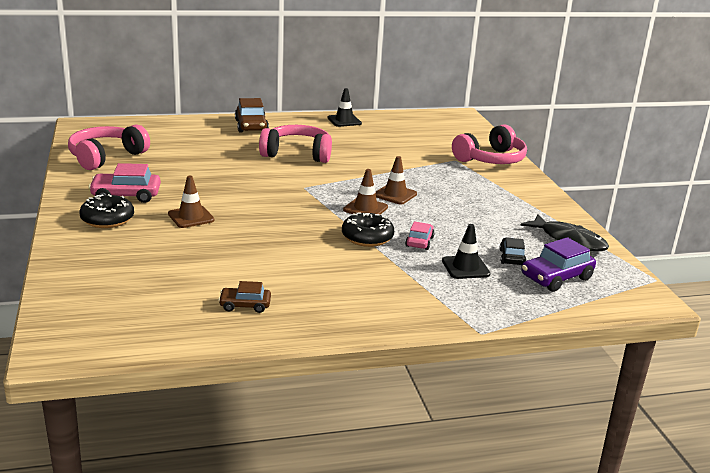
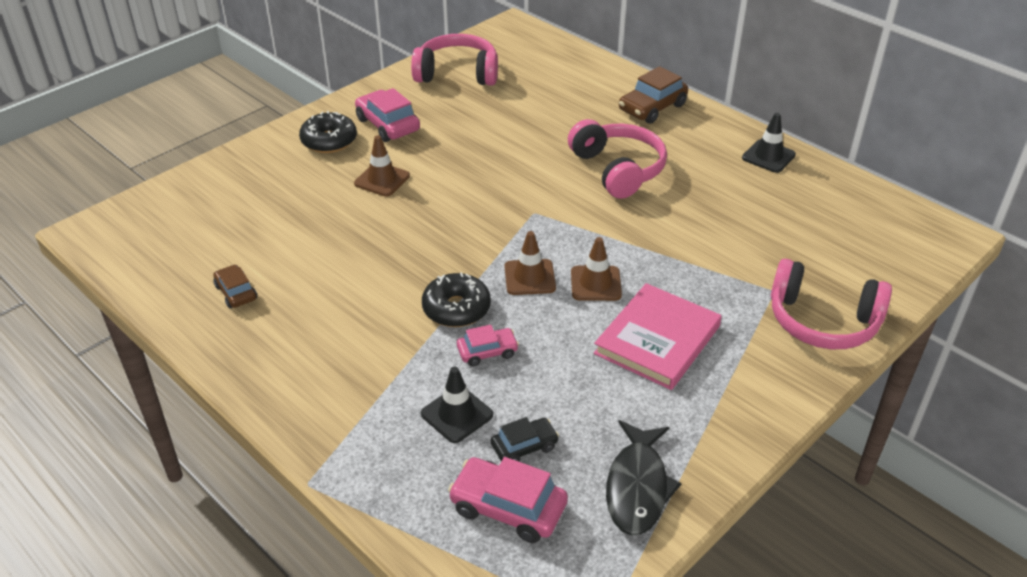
camera: 60 degrees right, 15 degrees up
(462, 197) = (657, 340): none -> pink book
(556, 277) = (508, 508): purple car -> pink car

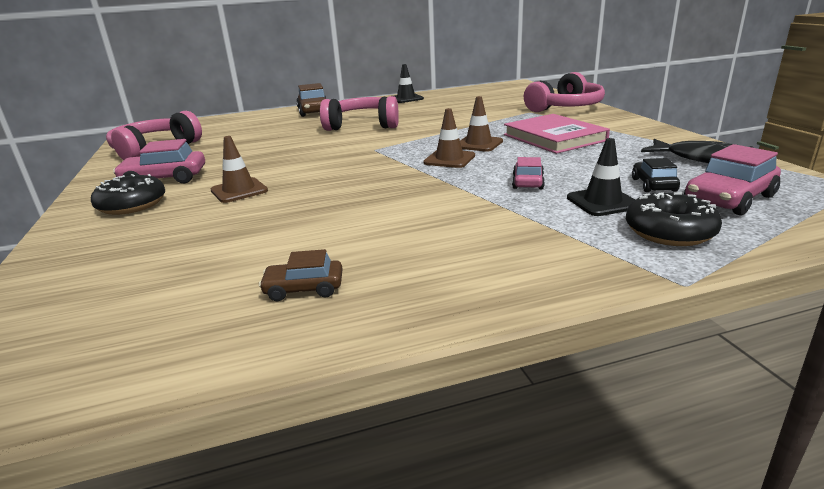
camera: 60 degrees left, 15 degrees down
(456, 309) = (461, 185): black donut -> black donut (669, 232)

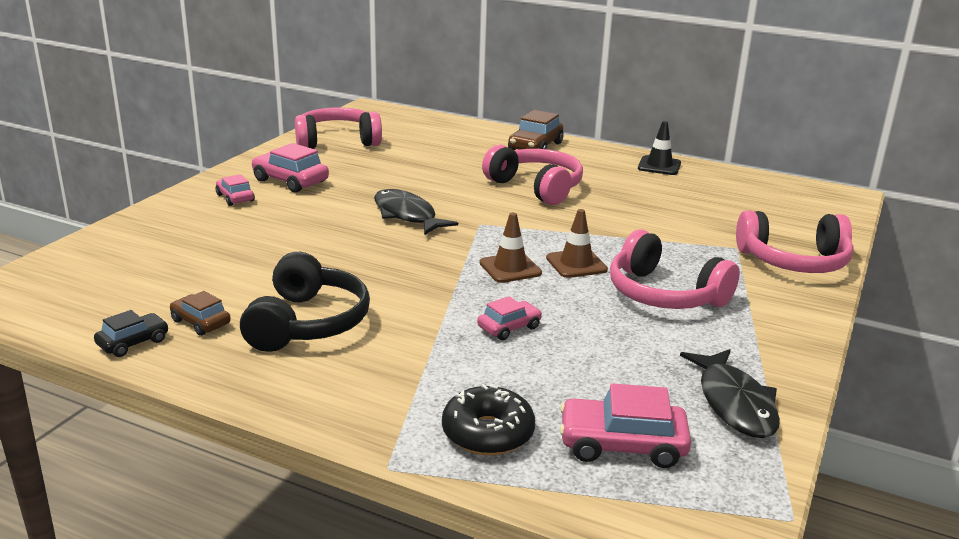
camera: 40 degrees right, 0 degrees up
(132, 205) = (235, 198): black donut -> pink car
(239, 191) = (310, 219): brown traffic cone -> none
(313, 163) = (407, 215): none -> black fish
(398, 242) = (307, 323): none -> black headphones
(554, 138) = (664, 294): pink book -> pink headphones
(602, 202) = (513, 380): black traffic cone -> none
(653, 185) = (601, 393): black car -> black car (133, 342)

